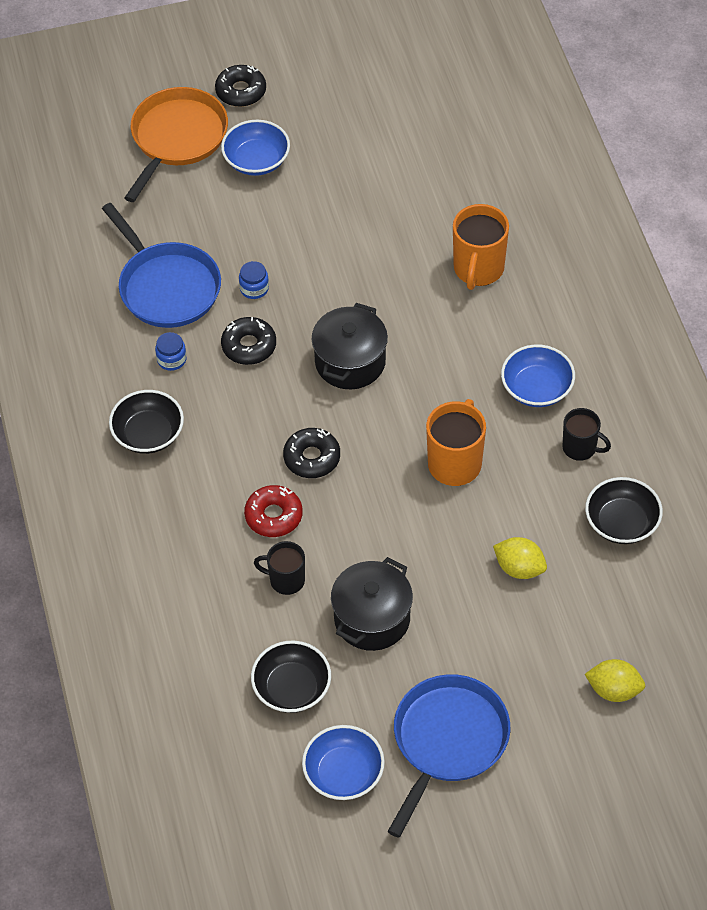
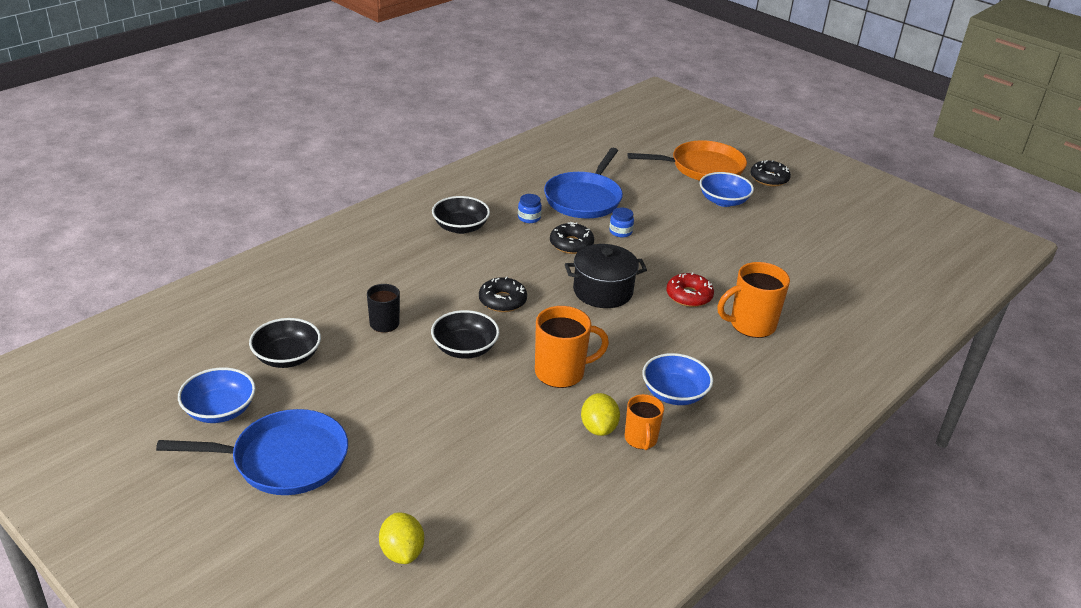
camera: 55 degrees right, 20 degrees down
(273, 516) = (437, 300): red donut -> red donut (689, 296)
(372, 618) = (379, 377): black pot -> none
(519, 568) = (489, 444): yellow lemon -> yellow lemon (598, 428)
(580, 448) = (641, 439): black mug -> orange mug
(621, 523) = (587, 493): black bowl -> black bowl (464, 348)

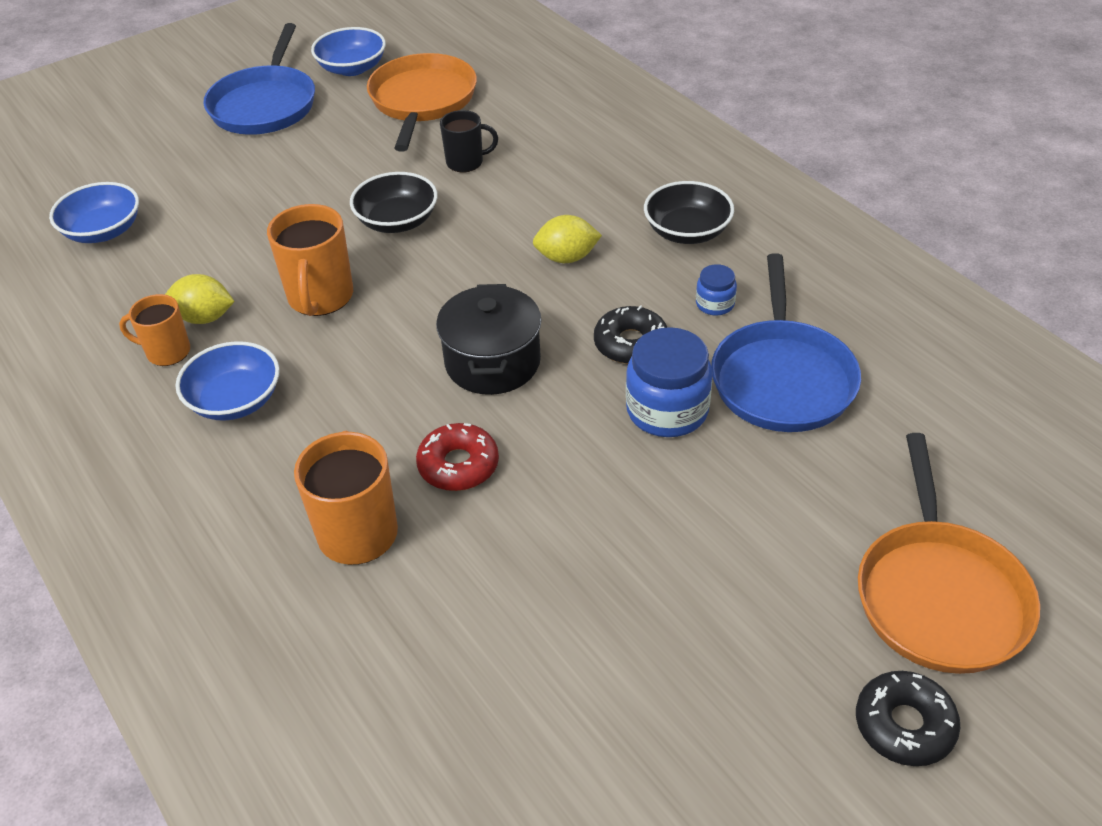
camera: 105 degrees right, 10 degrees up
(287, 357) = (422, 100): black bowl -> orange pan
(402, 552) = (109, 169): yellow lemon -> yellow lemon (566, 258)
(502, 301) = (491, 259): black donut -> none
(584, 199) = (782, 378): blue pan -> blue pan turned 120 degrees counterclockwise
(620, 232) = (667, 410): blue jar -> blue jar, size x1.95
(723, 201) = (787, 598): blue bowl -> blue bowl (103, 231)

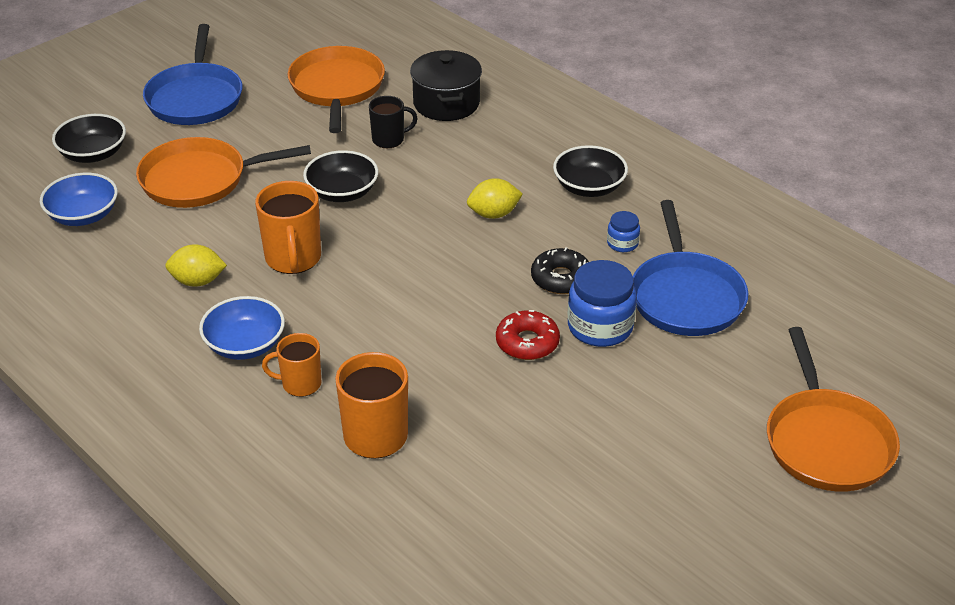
camera: 10 degrees left, 5 degrees down
(136, 161) = (93, 154): none -> black bowl
(167, 352) = (174, 311): orange mug -> orange mug (300, 384)
(242, 197) = (199, 180): none -> orange pan
(352, 68) = (265, 61): blue bowl -> none
(458, 465) = (443, 380): red donut -> red donut (527, 343)
(492, 362) = (452, 300): black pot -> black pot (446, 103)
(904, 725) = (813, 529): black donut -> none

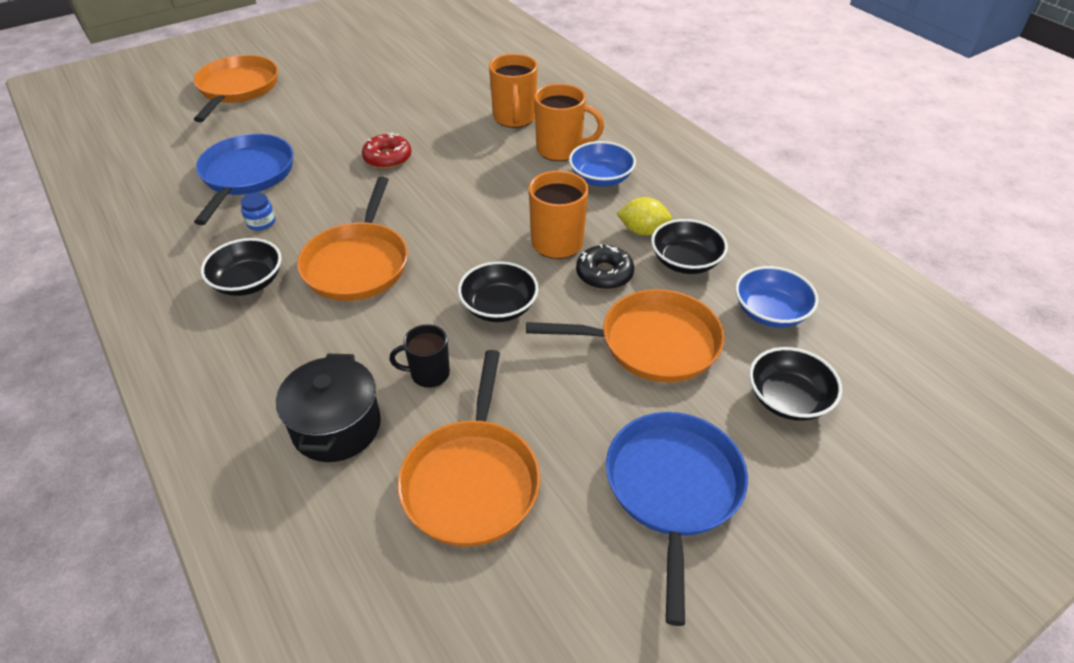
camera: 170 degrees left, 5 degrees up
(155, 253) = (685, 261): none -> black bowl
(300, 384) = (560, 150): orange mug -> orange mug, size x1.60
(494, 214) = (358, 264): yellow lemon -> orange pan
(561, 278) = (333, 199): black donut -> black donut (604, 274)
(600, 327) = (327, 162): blue jar -> none

